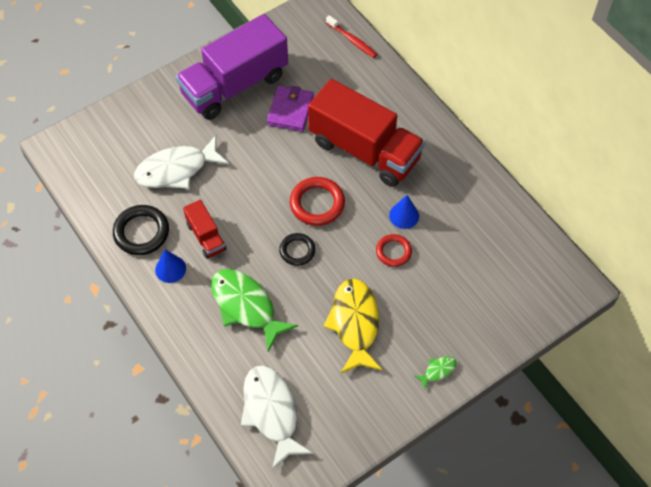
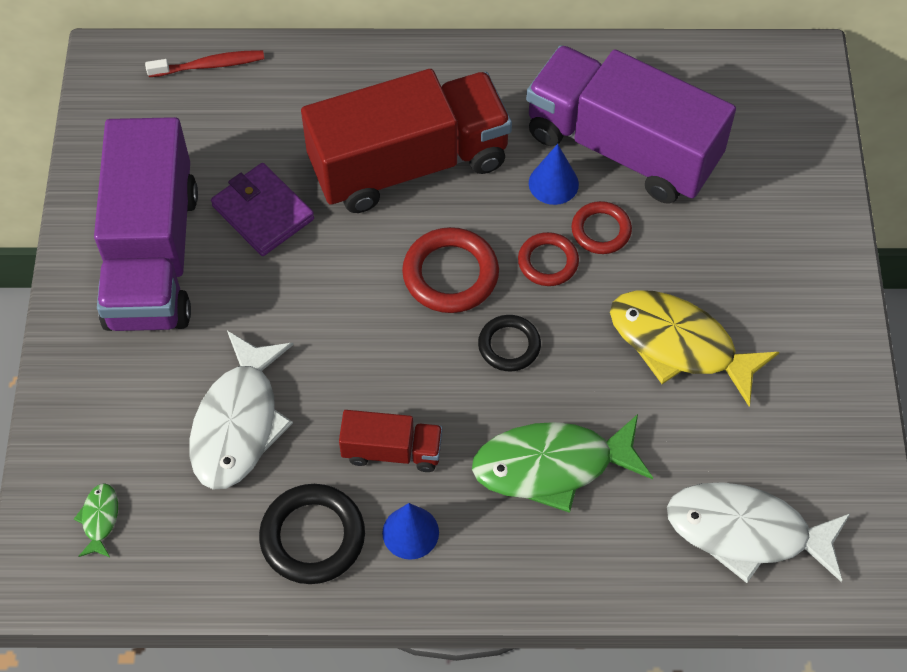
camera: 55 degrees left, 0 degrees up
(356, 239) = (548, 262): none -> red ring
(438, 371) = (819, 291): green fish -> green fish (100, 519)
(451, 232) = (622, 147): none -> purple truck

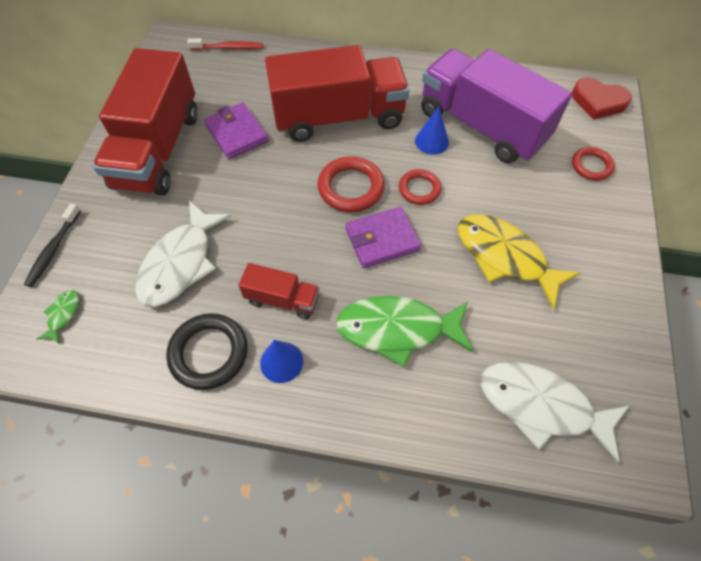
camera: 10 degrees right, 0 degrees up
(52, 432) = (53, 249): none -> black toothbrush
(152, 256) = (158, 149): purple truck -> red truck
(509, 345) = (382, 239): black ring -> purple wallet
(601, 230) = (459, 174): red ring -> red ring (591, 166)
(787, 82) = (598, 102): none -> red heart

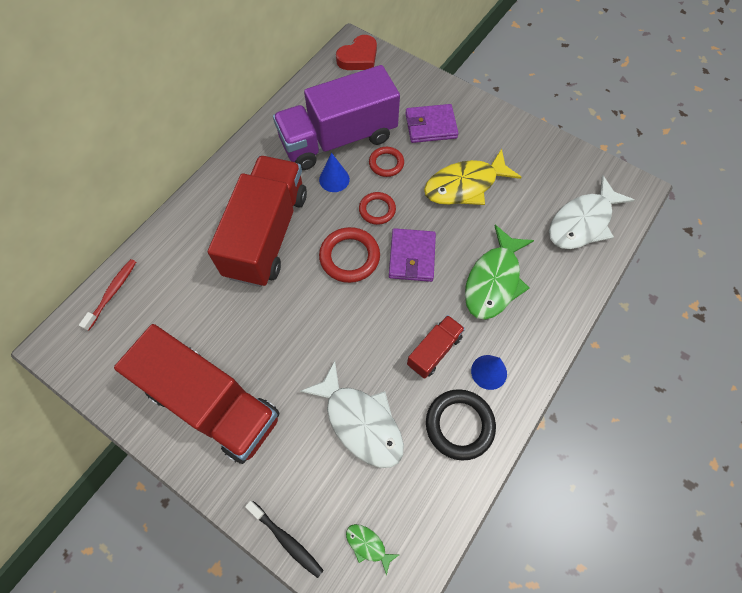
camera: 65 degrees left, 5 degrees up
(237, 133) = (235, 325): purple wallet -> purple wallet (430, 126)
(591, 166) = (414, 94): red ring -> red ring (386, 163)

